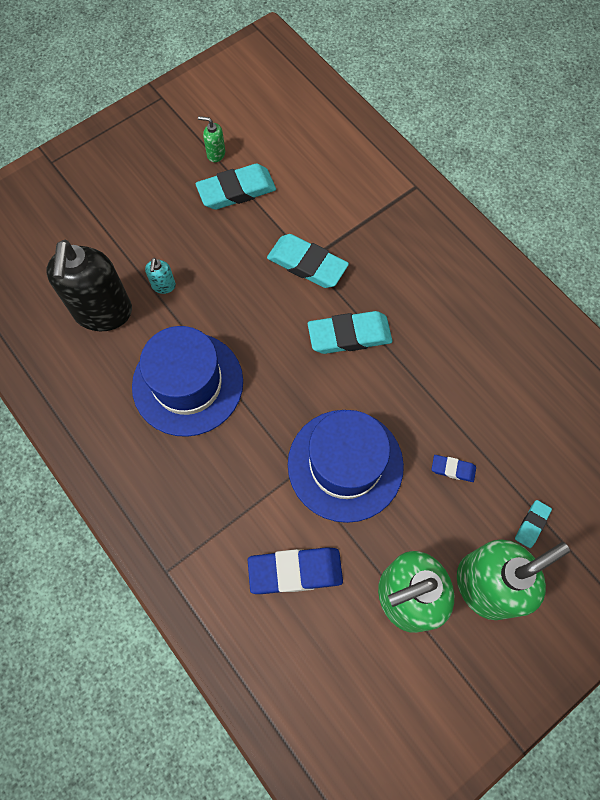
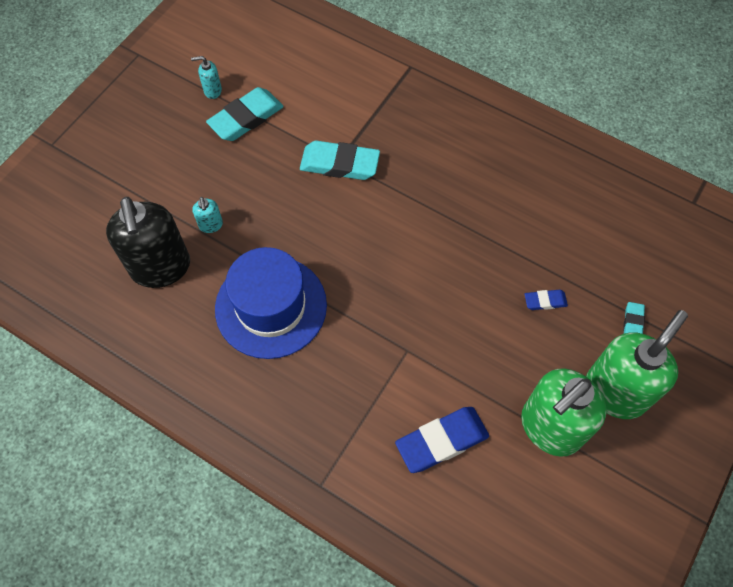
camera: 20 degrees left, 5 degrees down
(216, 154) = (212, 91): green soap dispenser -> turquoise soap dispenser
(345, 465) = (448, 330): blue hat -> none
(349, 335) = (404, 215): turquoise eraser -> none

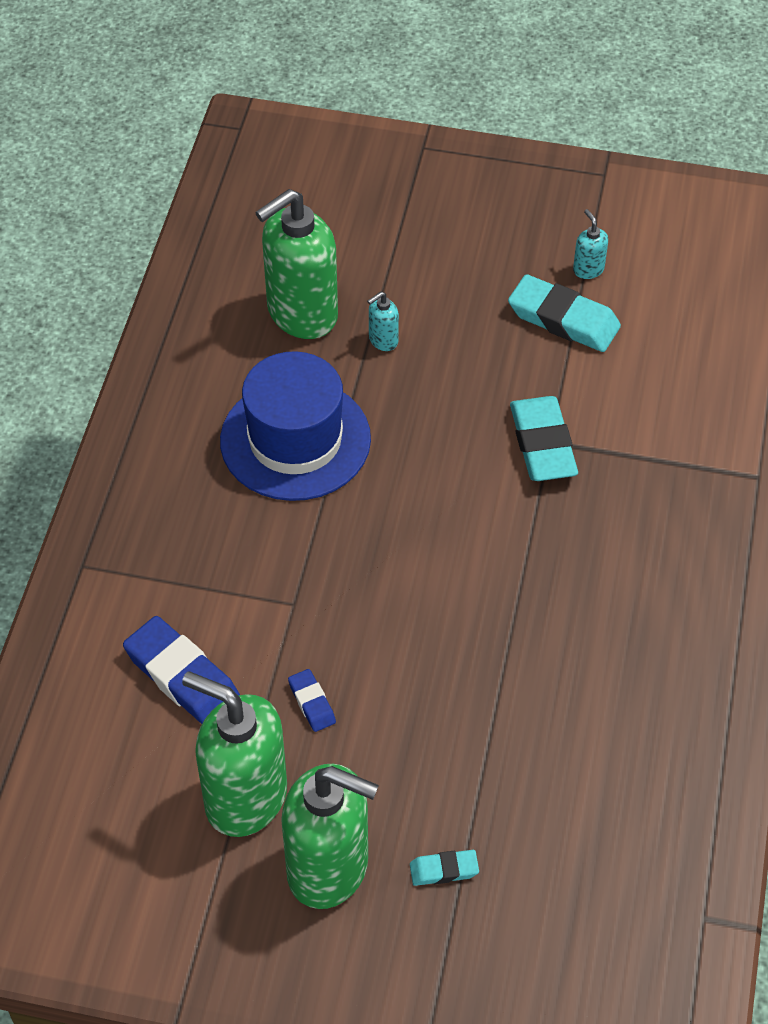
camera: 70 degrees right, 10 degrees down
(161, 268) = (301, 314): black soap dispenser -> green soap dispenser
(545, 301) = (435, 747): blue eraser -> blue eraser (312, 703)

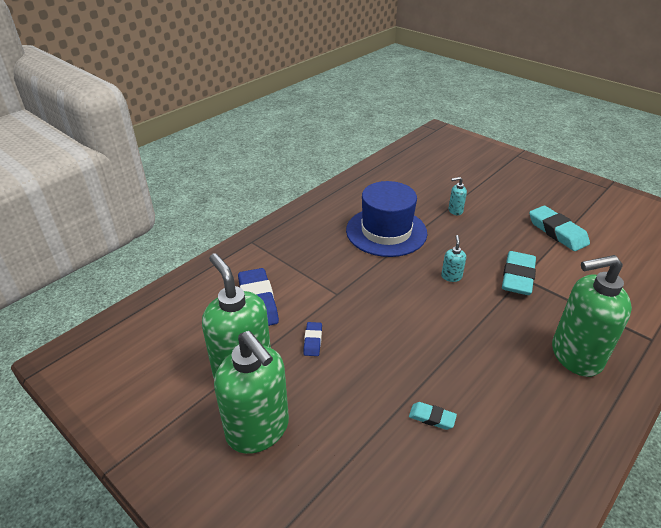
camera: 30 degrees right, 15 degrees down
(301, 314) = (421, 190): green soap dispenser -> green soap dispenser (575, 355)
(444, 870) = (325, 467): turquoise eraser -> turquoise eraser (432, 418)
(588, 269) = (581, 218): turquoise soap dispenser -> turquoise soap dispenser (451, 276)

